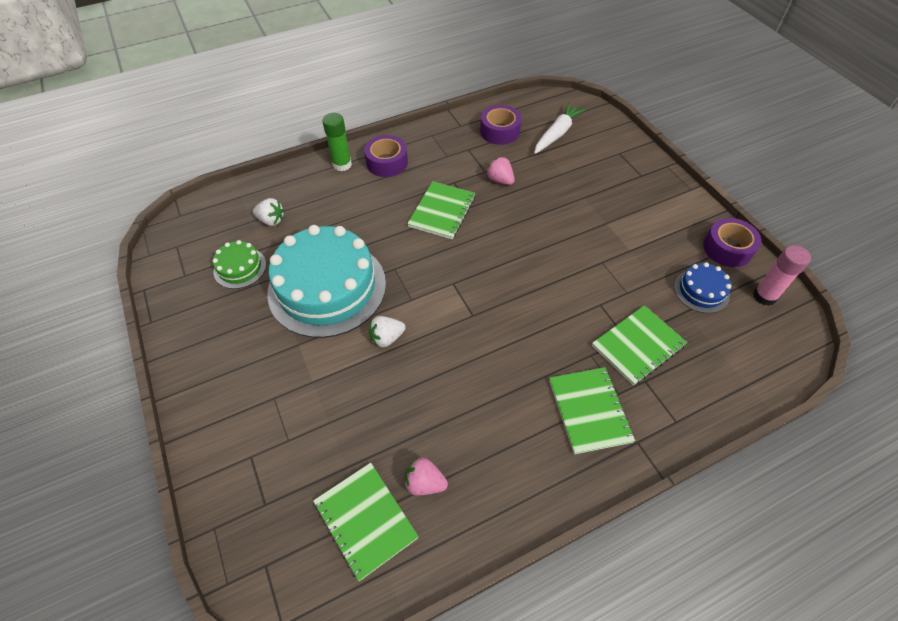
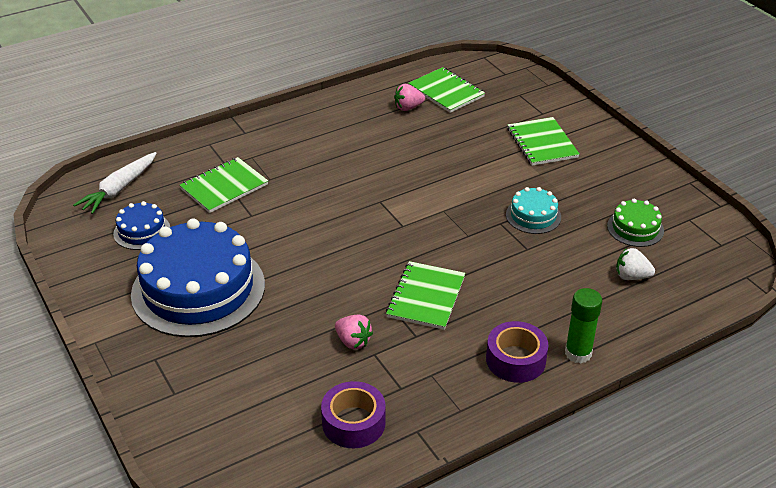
camera: 175 degrees right, 15 degrees down
(327, 287) = (533, 216): turquoise cake -> turquoise cake, size x0.45
(387, 338) = (459, 181): white strawberry -> none
(425, 483) = (408, 107): pink strawberry -> pink strawberry turned 150 degrees clockwise
(557, 133) = (262, 423): white carrot -> white carrot (119, 189)
(589, 410) = (279, 146): green notebook -> green notebook (542, 143)
(627, 227) = (198, 289): none -> blue cake
(727, 249) = (90, 272): purple tape -> none
(764, 296) = (78, 229): pink glue stick -> none

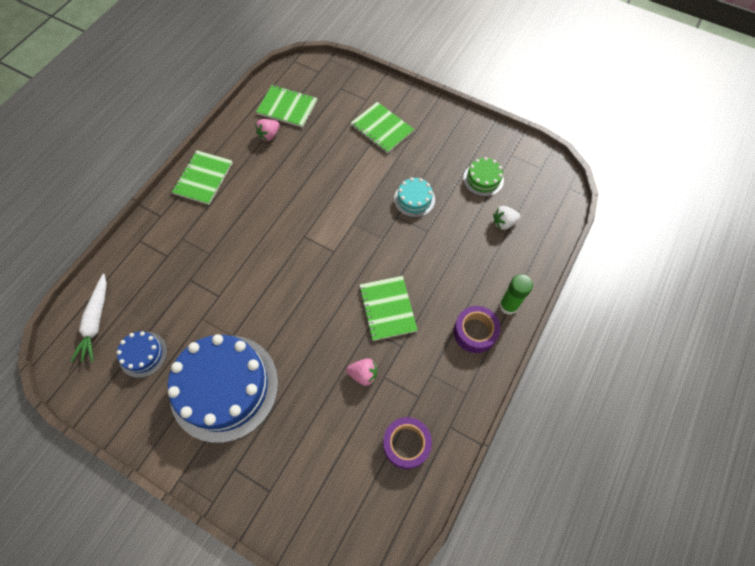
camera: 30 degrees left, 25 degrees up
(224, 187) = (179, 278): green notebook -> green notebook (203, 178)

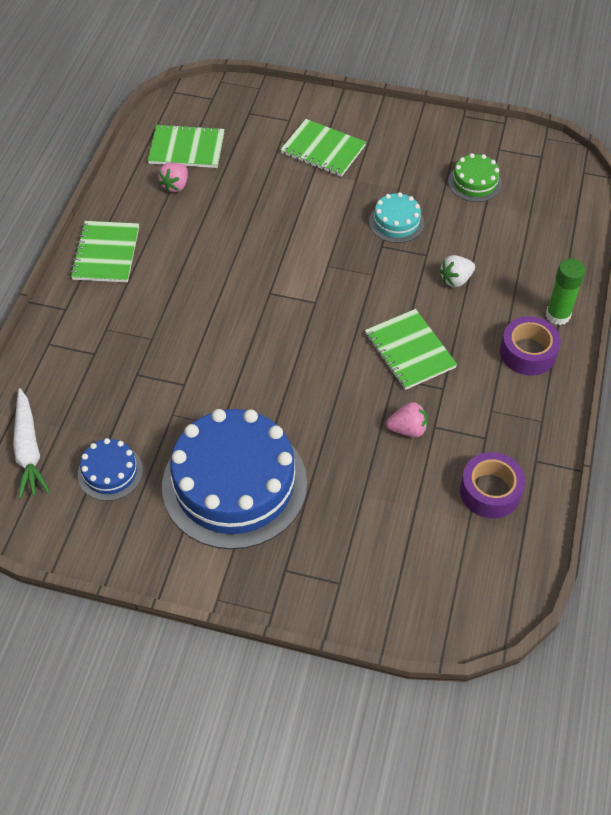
camera: 15 degrees left, 10 degrees down
(503, 223) = (518, 226): white strawberry -> white strawberry (456, 279)

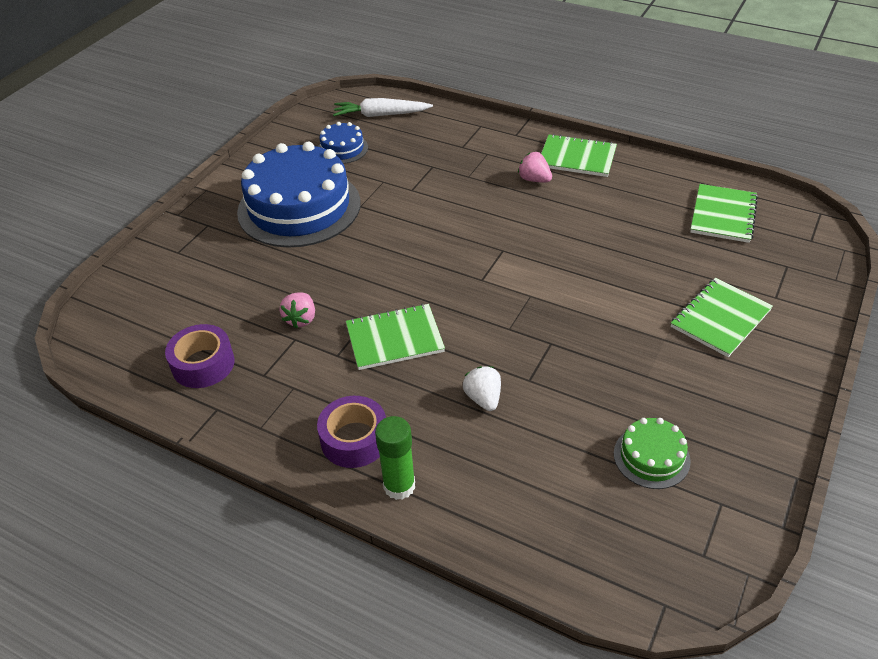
camera: 105 degrees right, 10 degrees down
(175, 185) = (665, 203): pink strawberry -> pink strawberry (534, 179)
(396, 222) = (587, 363): turquoise cake -> none

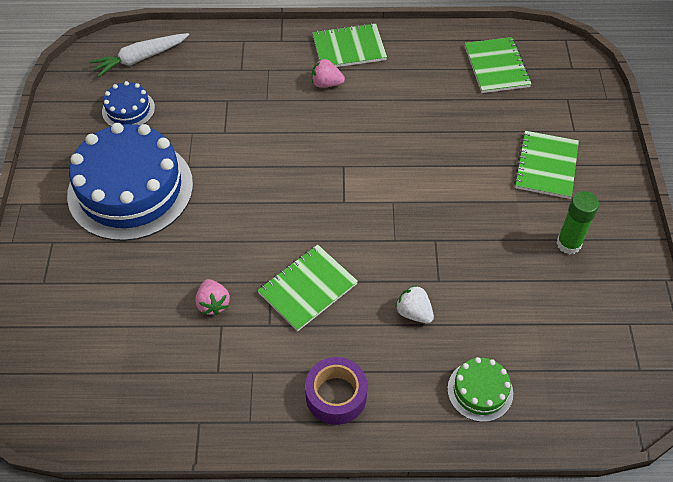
camera: 30 degrees left, 10 degrees up
(203, 364) = (155, 386): purple tape -> none
(399, 486) = (398, 419): green glue stick -> green glue stick (568, 244)
(651, 457) = (563, 307): green cake -> green cake (480, 391)

